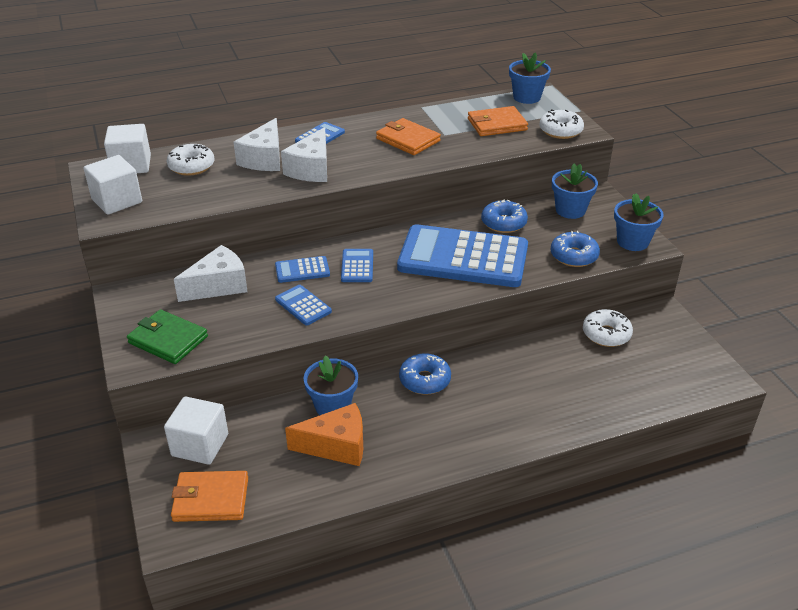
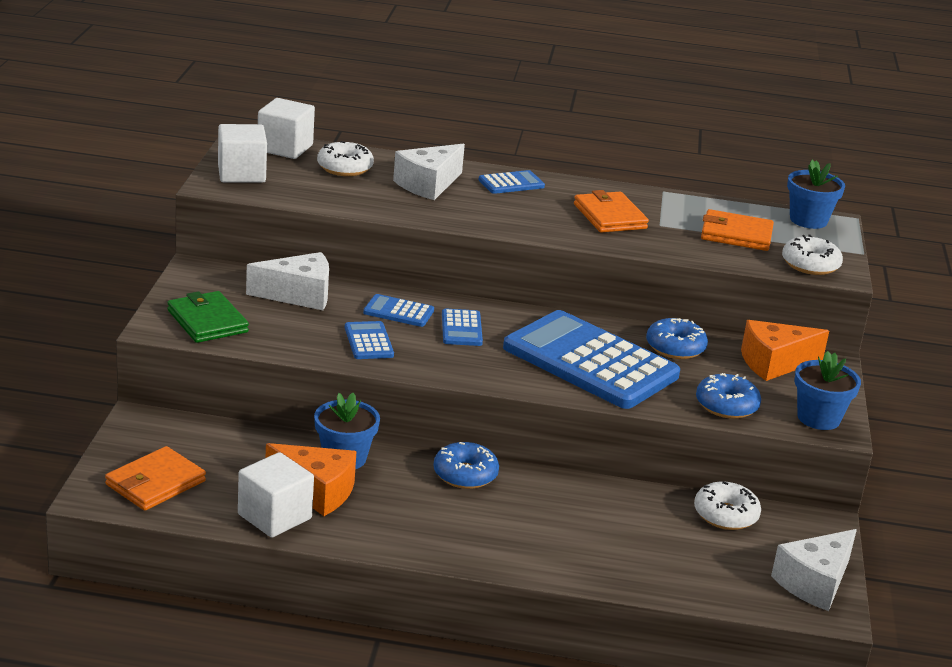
camera: 25 degrees right, 10 degrees down
(200, 445) = (183, 438): white cube -> white cube (274, 516)
(211, 499) = (155, 483): orange wallet -> orange wallet turned 75 degrees counterclockwise
(311, 169) = (469, 209): white cheese -> white cheese (814, 583)
(357, 266) = (461, 328): blue calculator -> blue calculator turned 150 degrees clockwise
(570, 210) = (774, 363): blue flower pot -> orange cheese

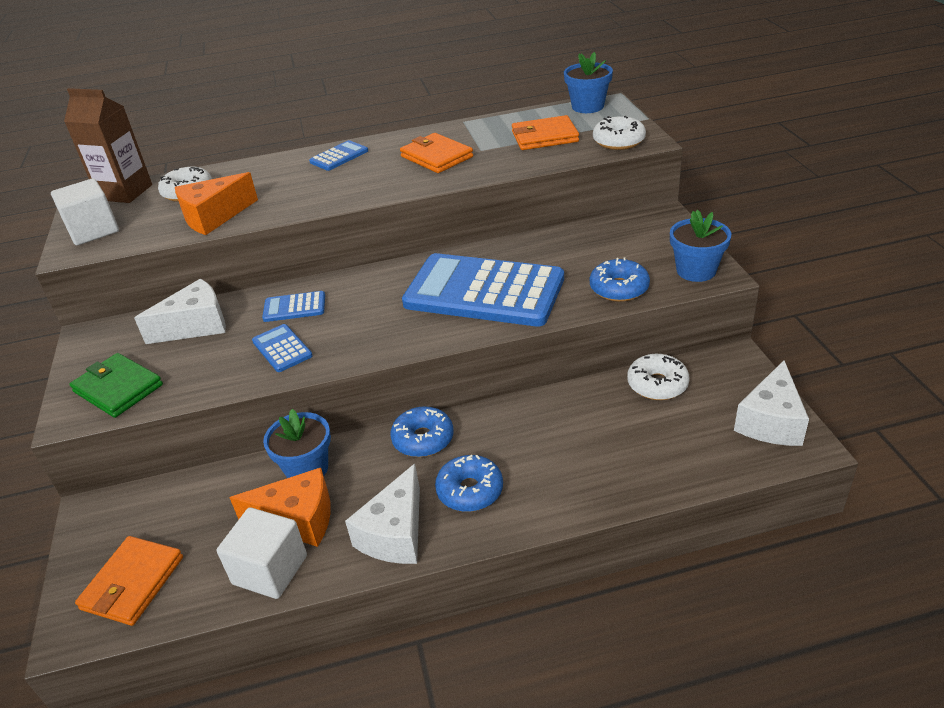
camera: 15 degrees left, 10 degrees up
(285, 148) = (125, 192): white cube -> brown carton
(428, 184) = (269, 182): white cheese -> white cheese (395, 533)
(461, 328) = (358, 302): blue calculator -> none
(675, 347) = (542, 251): blue donut -> blue donut (470, 490)
(774, 363) = (626, 235): orange cheese -> orange cheese (214, 217)

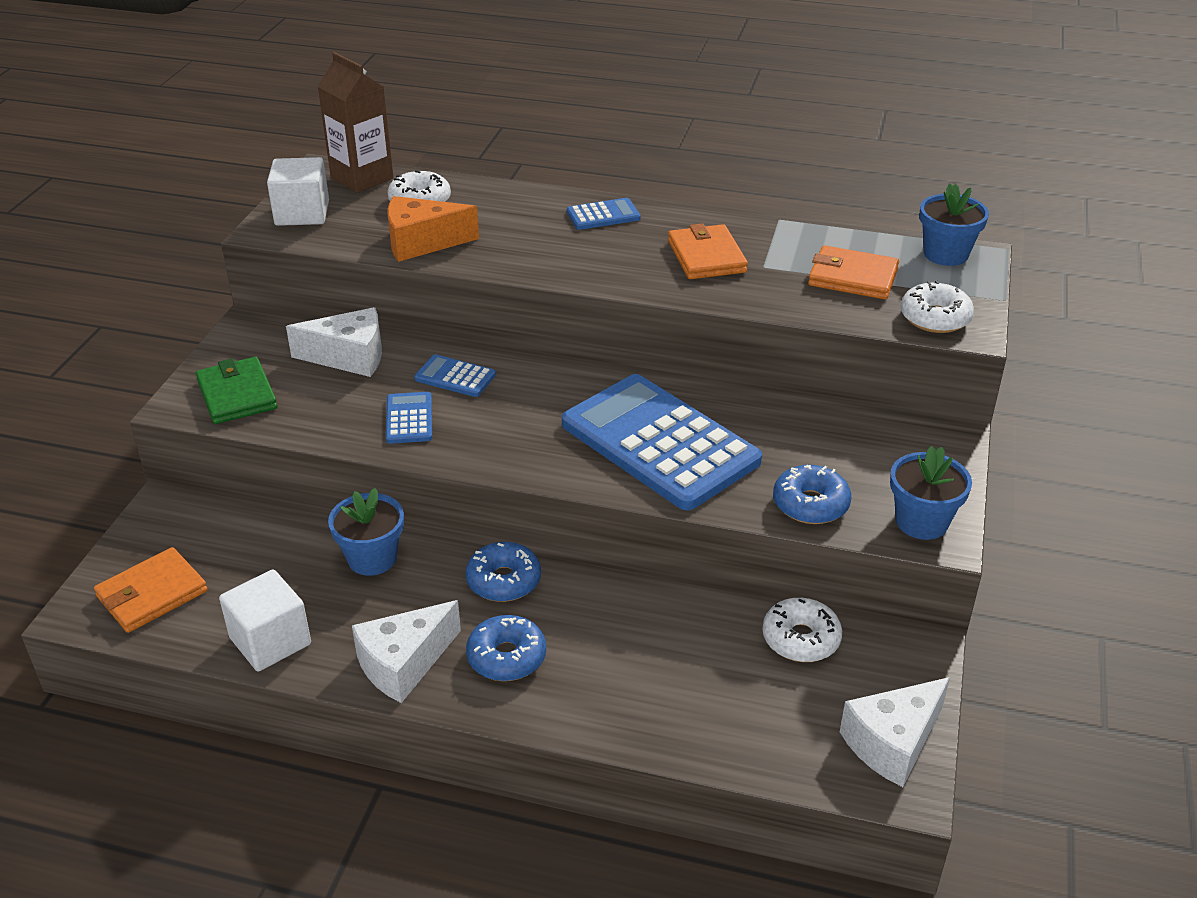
camera: 25 degrees right, 0 degrees up
(297, 520) = (327, 605): orange cheese -> none

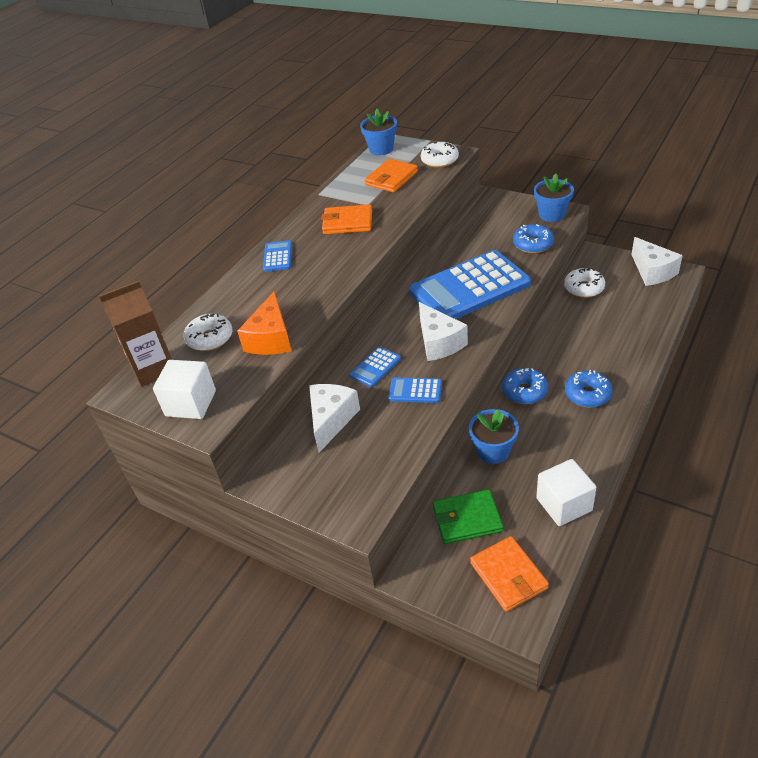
camera: 70 degrees left, 5 degrees up
(237, 395) = (356, 485): green wallet -> green wallet (467, 519)
(404, 664) = (589, 439): white cheese -> white cheese (439, 342)

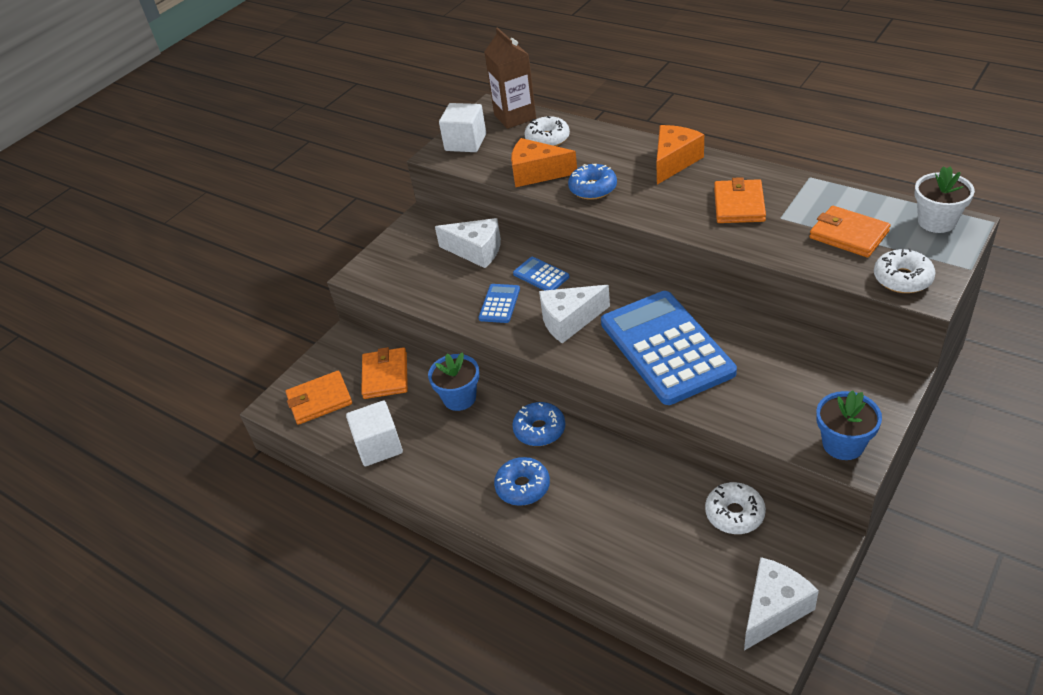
camera: 95 degrees right, 0 degrees up
(278, 257) = (674, 162): blue calculator -> orange cheese
(381, 149) = (936, 221): blue flower pot -> white flower pot
(467, 519) = (385, 376): green wallet -> orange wallet
(533, 244) = (761, 415): blue donut -> blue donut (593, 188)
(652, 271) = (774, 609): white cheese -> white cheese turned 150 degrees clockwise

